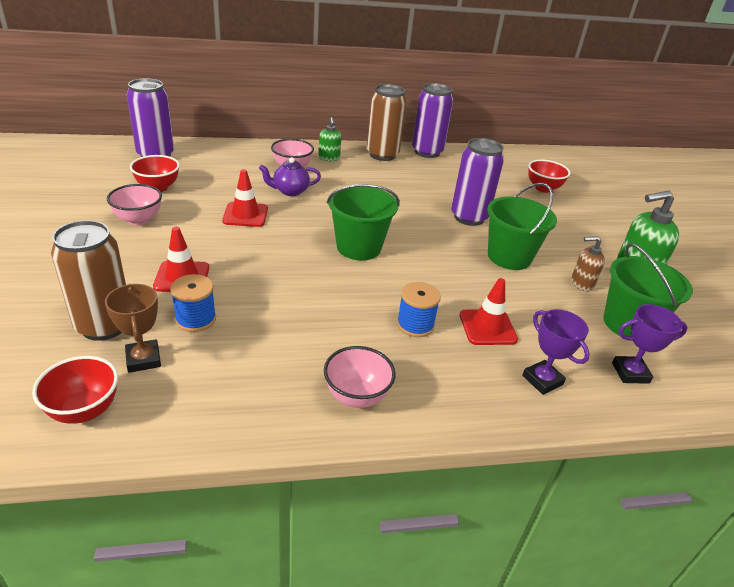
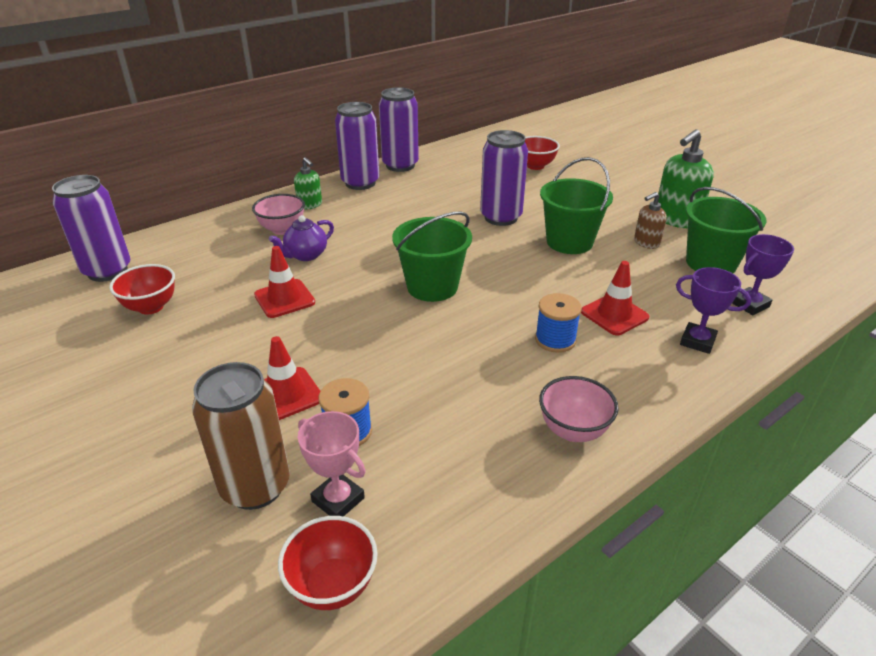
camera: 25 degrees left, 0 degrees up
(138, 220) = (167, 353): pink bowl -> none
(143, 359) = (338, 499): brown trophy -> pink trophy
(382, 155) = (360, 183): brown can -> purple can

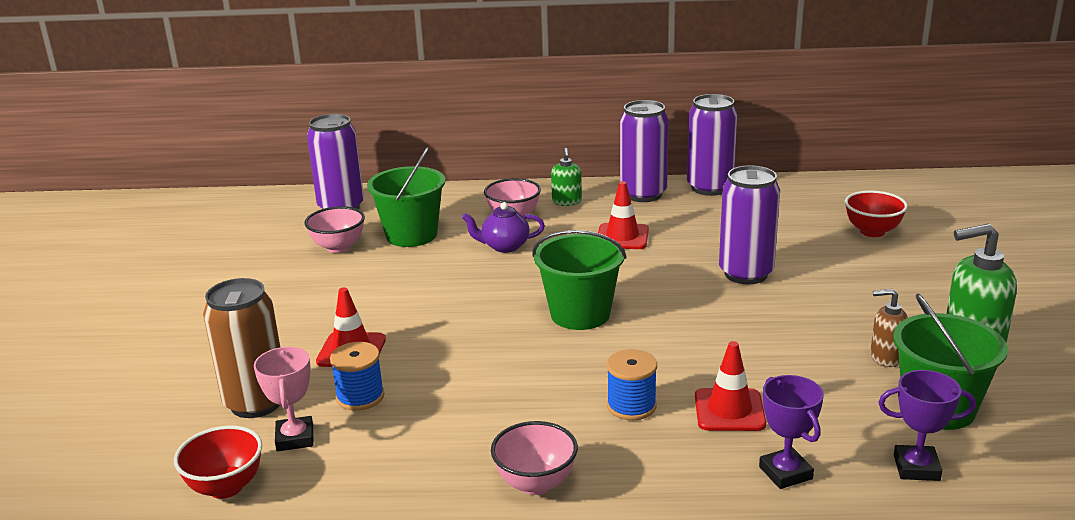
camera: 40 degrees right, 10 degrees down
(151, 307) = (338, 247): red bowl -> pink bowl
(284, 299) = (441, 277): red traffic cone -> red traffic cone (622, 237)
(569, 242) = (789, 324): green bucket -> green bucket (411, 235)

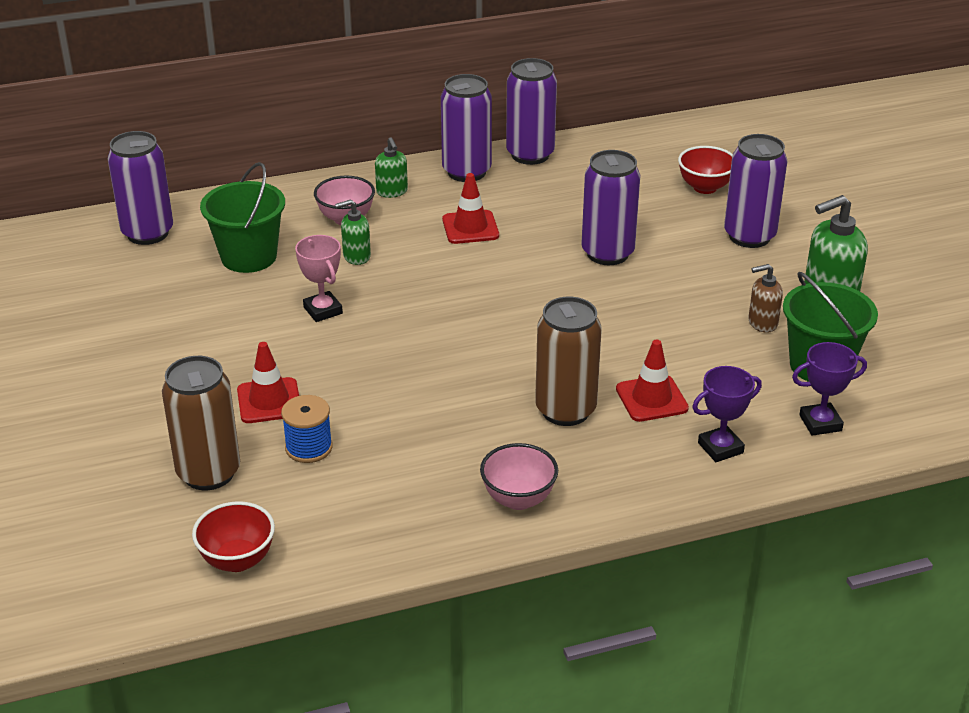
camera: 20 degrees left, 10 degrees up
(295, 438) = (272, 501): pink trophy -> pink trophy (323, 310)
(338, 247) = (177, 283): pink bowl -> none
(504, 246) = (356, 256): purple teapot -> green soap dispenser
(580, 314) = (472, 323): green bucket -> none
(631, 406) = (565, 410): blue spool -> brown can
(785, 473) = (720, 448): purple trophy -> purple trophy turned 75 degrees counterclockwise
(903, 278) = (749, 236): none -> purple can

